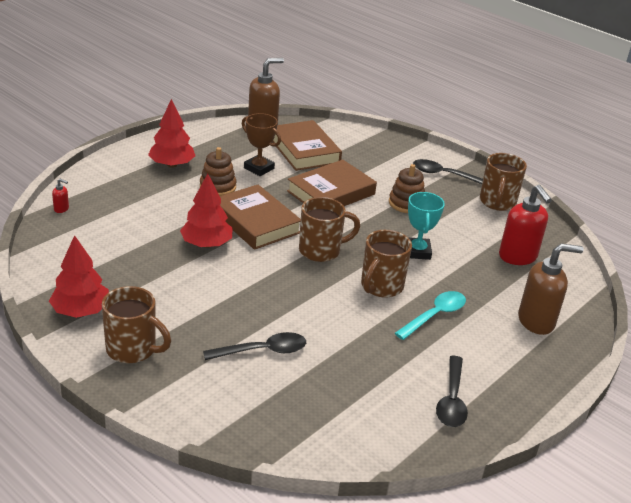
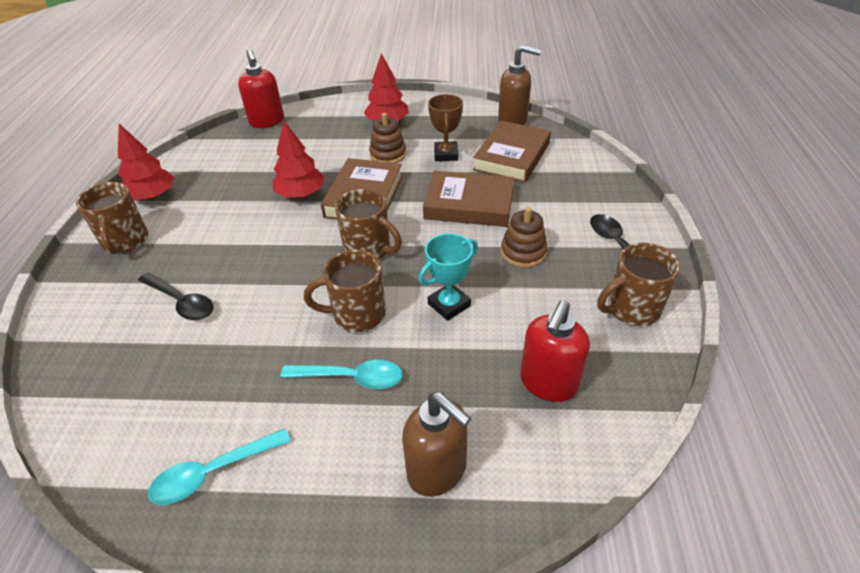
camera: 55 degrees right, 10 degrees up
(61, 209) = (267, 122): red soap dispenser -> red soap dispenser, size x2.40
(452, 400) = (213, 473): black spoon -> turquoise spoon

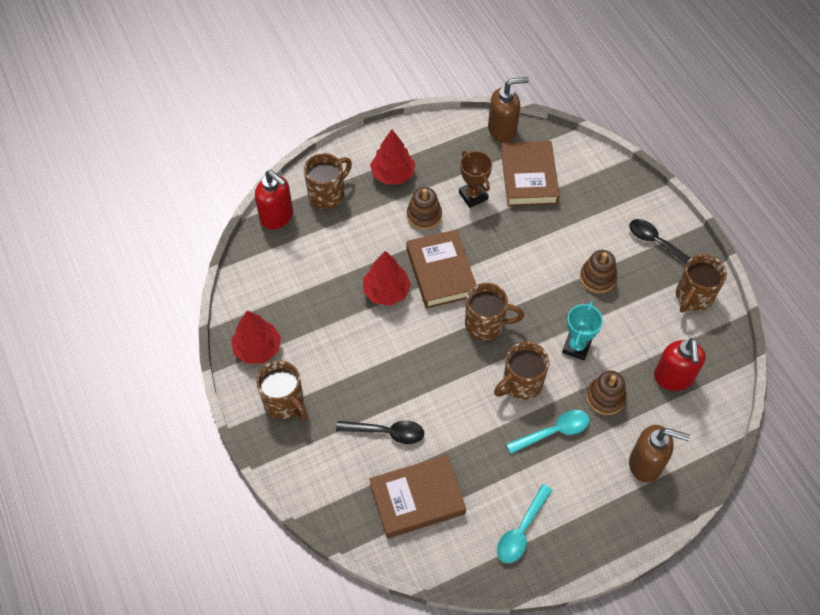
camera: 30 degrees left, 15 degrees up
(321, 120) = (327, 194): none -> brown mug
(443, 368) = (605, 397): none -> brown stacking toy
(469, 204) = (529, 246): brown book -> brown book (417, 499)

